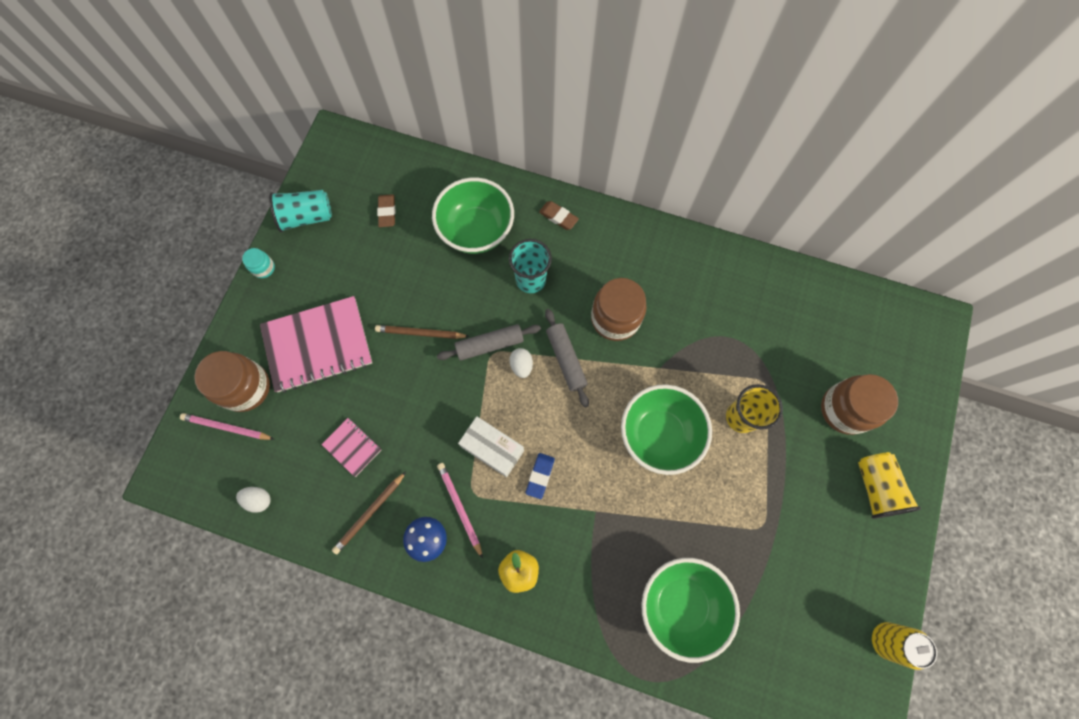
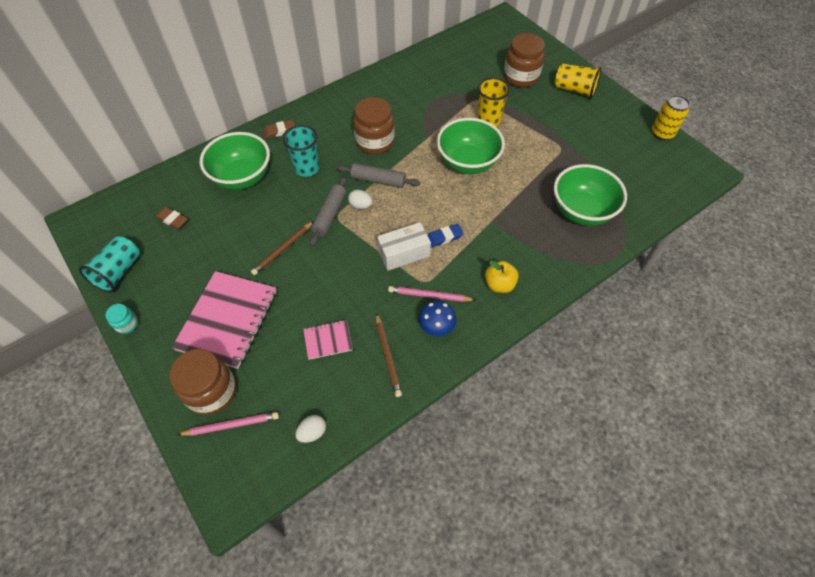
camera: 55 degrees left, 15 degrees down
(227, 427) = (231, 425): pink pencil -> pink pencil turned 150 degrees counterclockwise
(540, 476) = (444, 237): blue eraser -> blue eraser turned 75 degrees counterclockwise

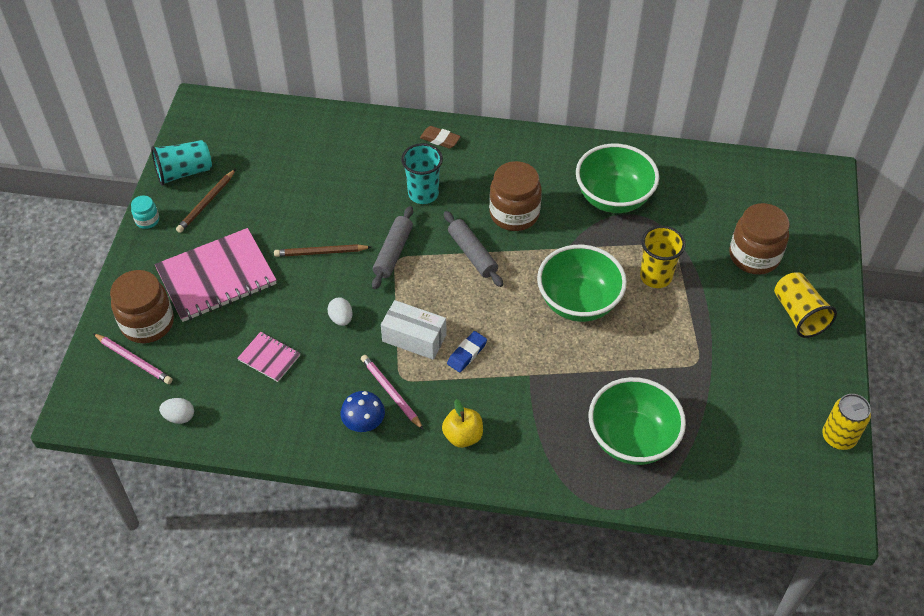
camera: 45 degrees right, 5 degrees down
(172, 220) = (266, 158): brown eraser -> none
(242, 177) = (360, 161): green bowl -> green bowl (613, 198)
(330, 214) = (393, 252): grey rolling pin -> grey rolling pin turned 45 degrees counterclockwise
(360, 205) = (429, 265): white egg -> white egg (341, 318)
(388, 356) = (298, 411): brown pencil -> brown pencil (206, 203)
(444, 237) = (467, 354): blue eraser -> blue eraser turned 75 degrees counterclockwise

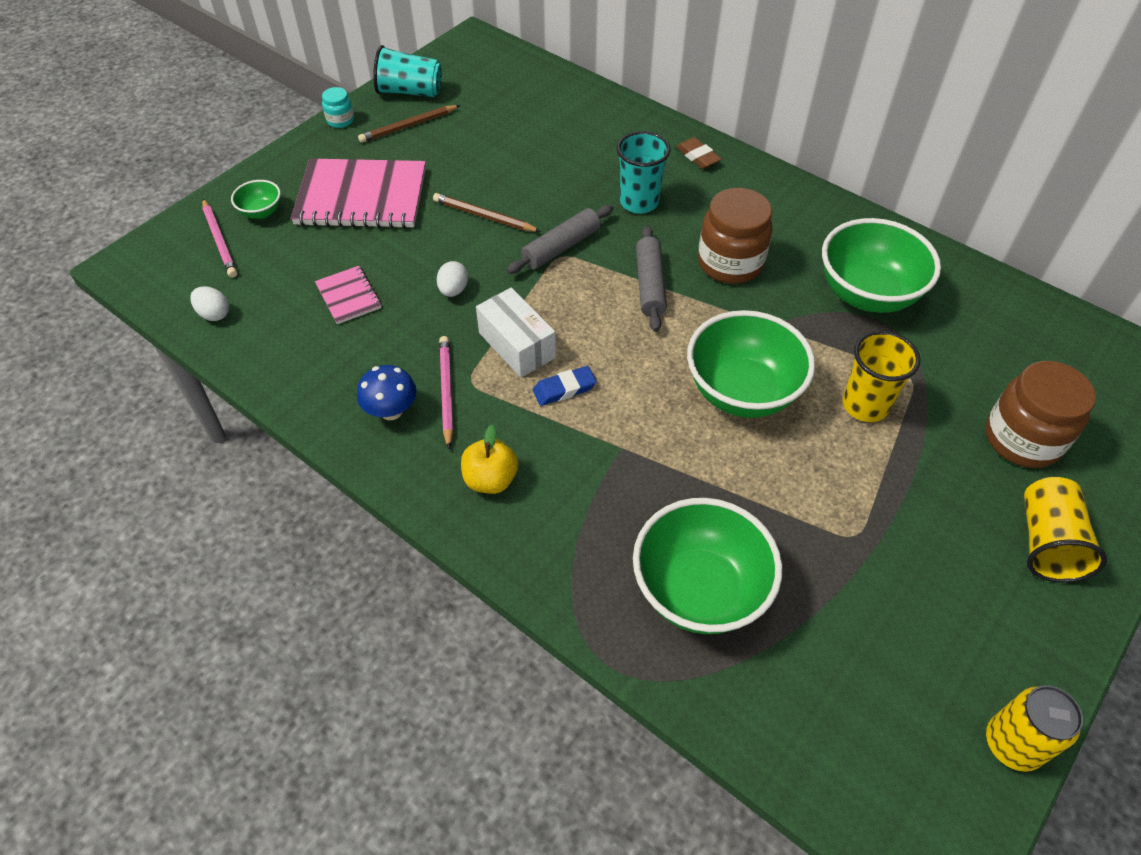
camera: 30 degrees right, 0 degrees up
(147, 323) = (261, 212): brown jar -> green bowl

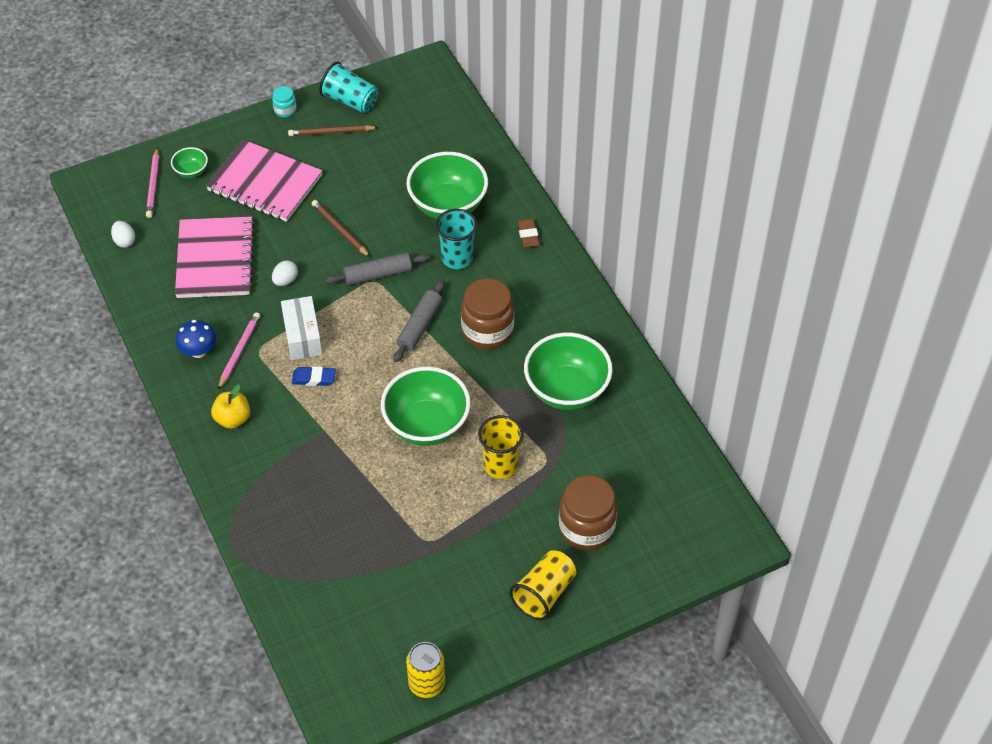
camera: 25 degrees right, 0 degrees up
(348, 296) = (215, 260): pink notebook -> pink notebook, size x2.10
(699, 590) = (312, 532): green bowl -> green bowl (448, 205)

